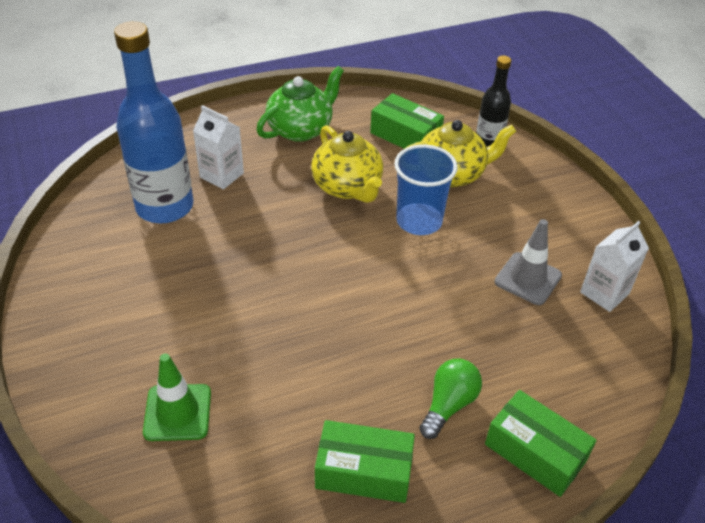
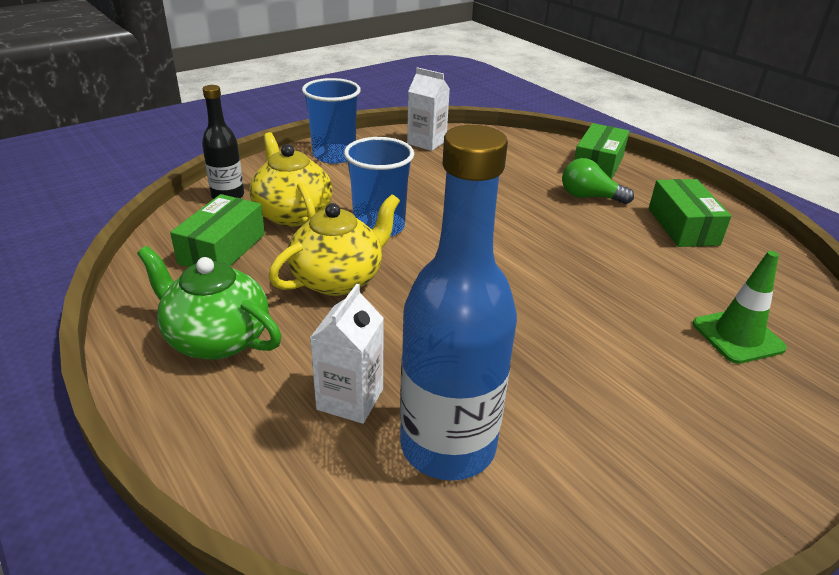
camera: 105 degrees left, 10 degrees down
(528, 279) = (429, 171): grey traffic cone -> none
(568, 213) = (334, 155): none -> blue cup

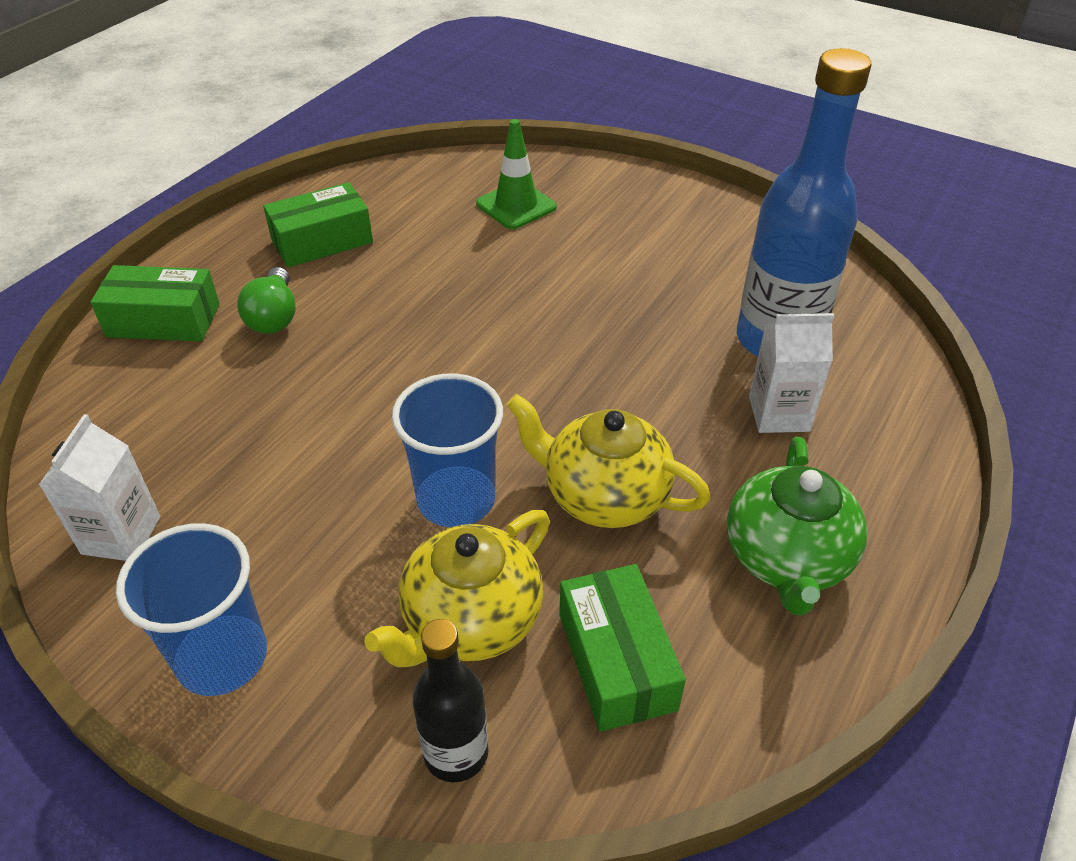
camera: 110 degrees left, 10 degrees up
(222, 249) = (616, 661): green box -> green box turned 75 degrees clockwise

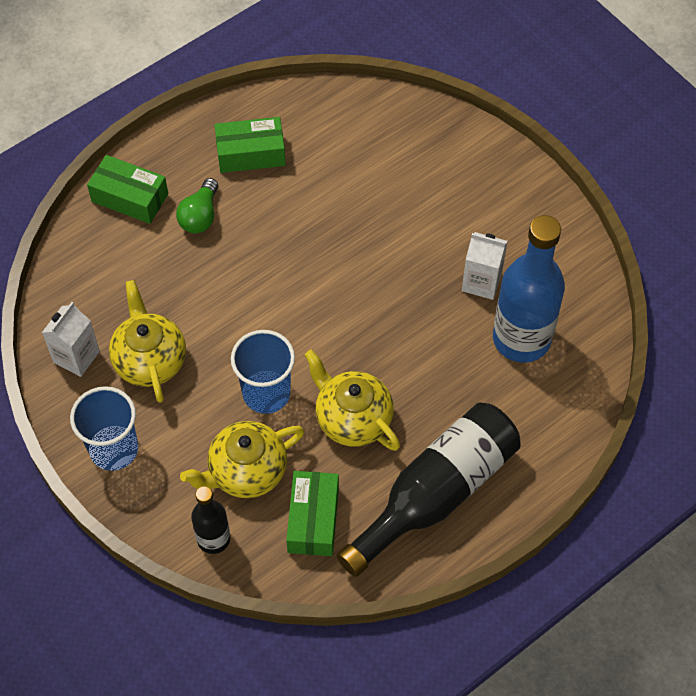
camera: 20 degrees right, 15 degrees up
(249, 505) = (149, 360): none -> yellow teapot
(516, 205) = (400, 157): green traffic cone -> none
(779, 414) = (488, 396): white carton -> white carton (481, 282)
(787, 559) = (436, 493): green teapot -> black bottle

